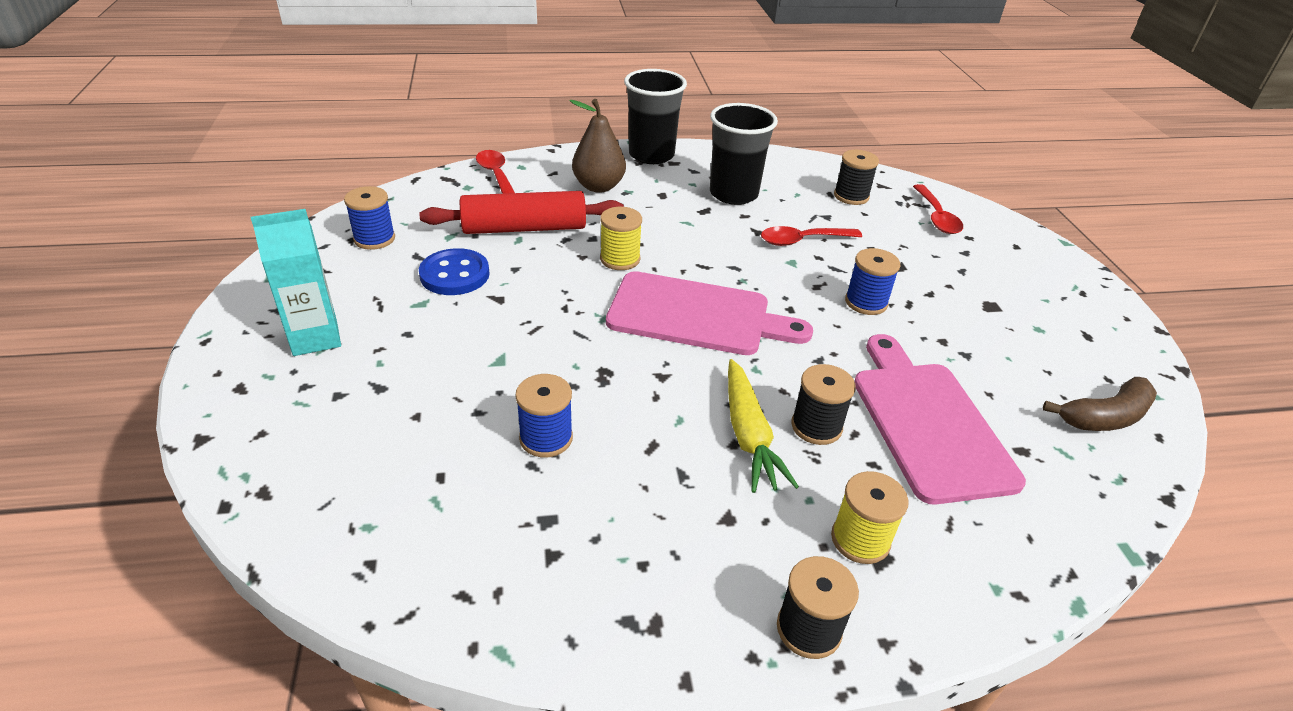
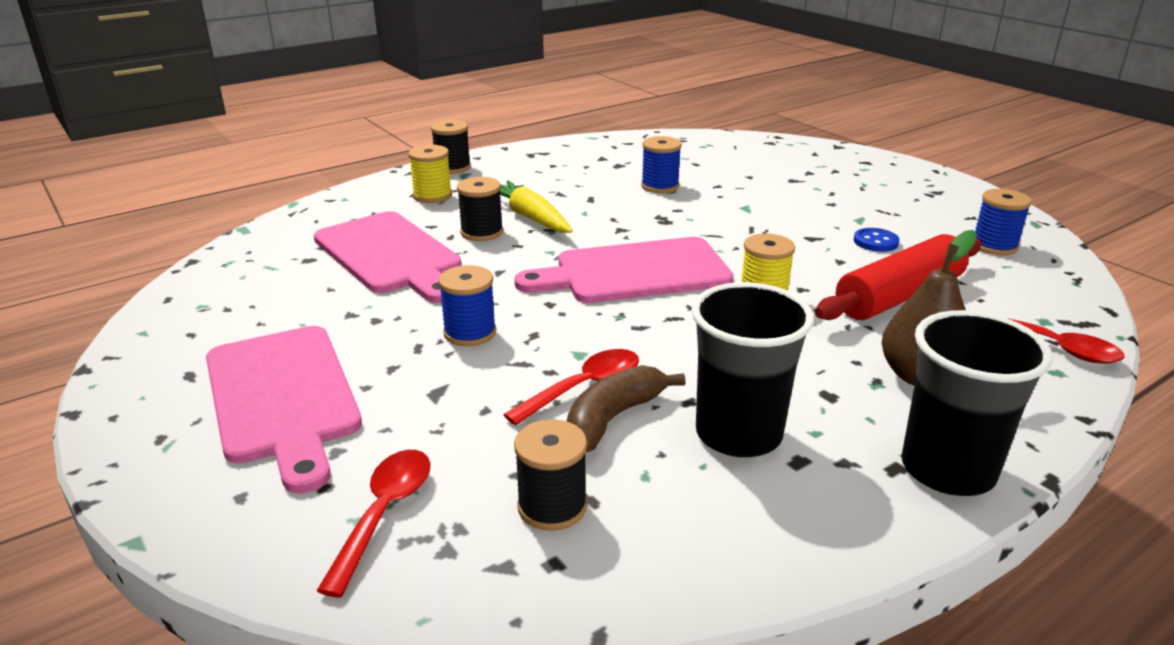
camera: 155 degrees right, 10 degrees down
(315, 338) = (880, 187): turquoise carton -> none
(455, 275) = (875, 242): blue button -> blue button, size x0.62
(936, 217) = (384, 513): red spoon -> red spoon turned 45 degrees clockwise
(1007, 295) = (283, 397): none -> pink cutting board
(1105, 417) = (216, 299): brown banana -> brown banana (612, 418)

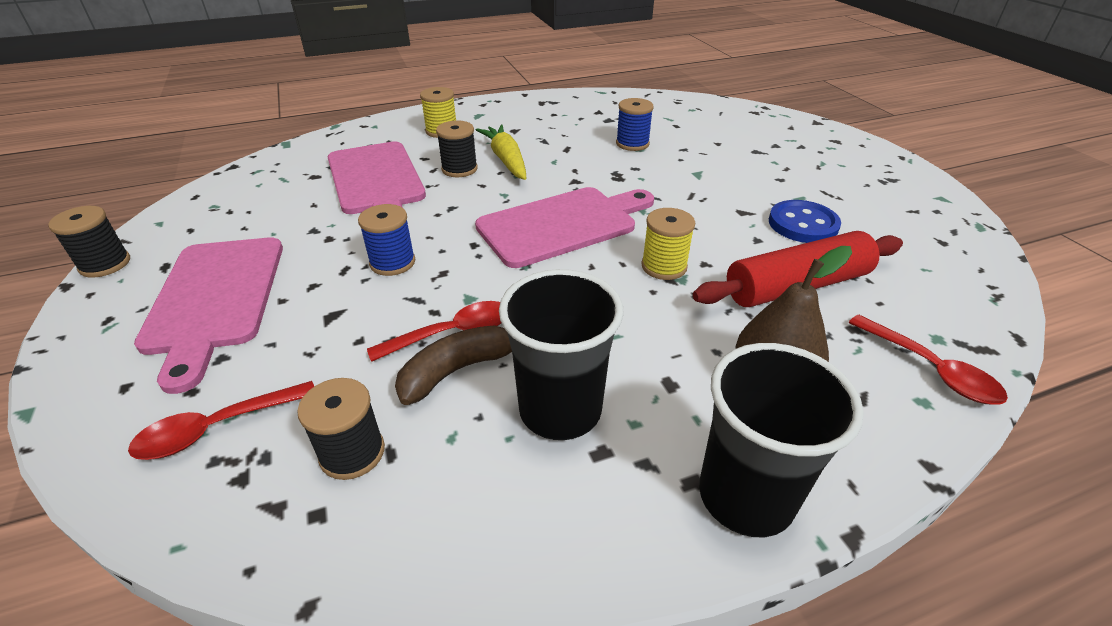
camera: 15 degrees right, 10 degrees up
(384, 513) = (216, 428): red spoon -> red spoon turned 150 degrees counterclockwise
(452, 167) = (472, 107): black spool -> black spool (105, 264)
(634, 272) = (562, 224): pink cutting board -> pink cutting board turned 150 degrees clockwise
(875, 242) = (803, 224): blue button -> blue button, size x1.62
(994, 246) = (923, 245): blue spool -> none

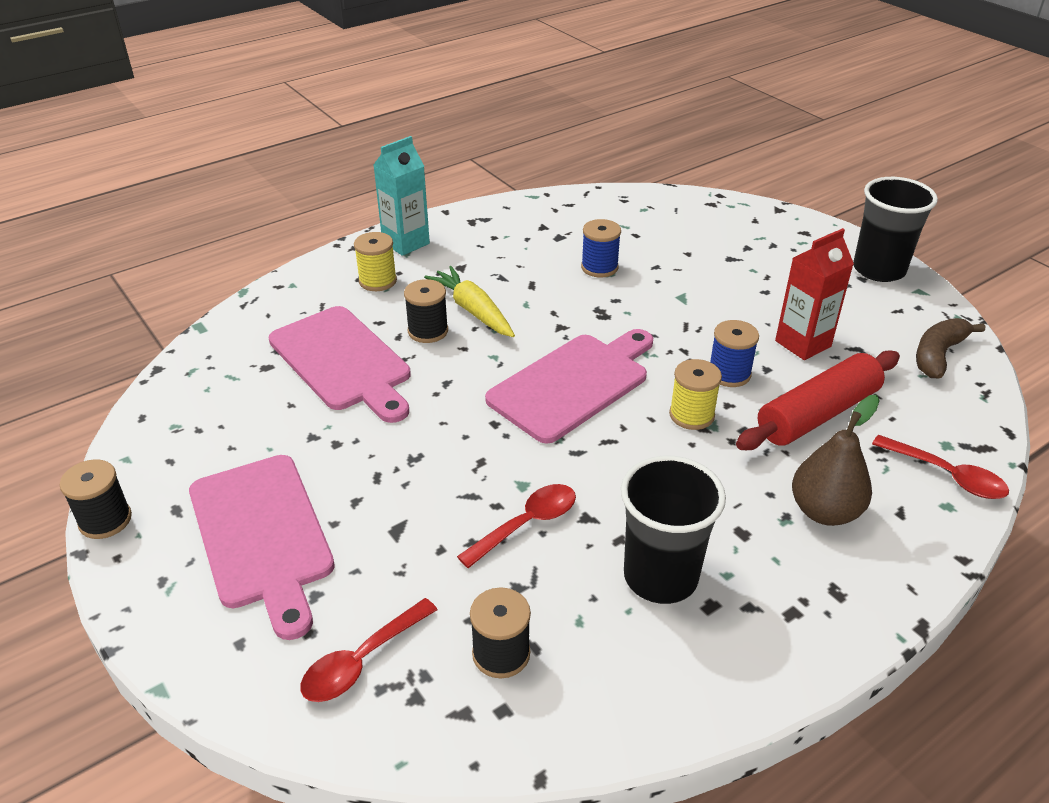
camera: 15 degrees left, 0 degrees up
(392, 262) = (423, 460): blue spool -> blue spool (729, 374)
(458, 370) = (552, 559): brown banana -> brown banana (938, 355)
(480, 110) = (406, 243): none -> turquoise carton
(745, 496) = (836, 615): black cup -> black cup (879, 270)
(803, 224) = (803, 344): blue button -> red carton

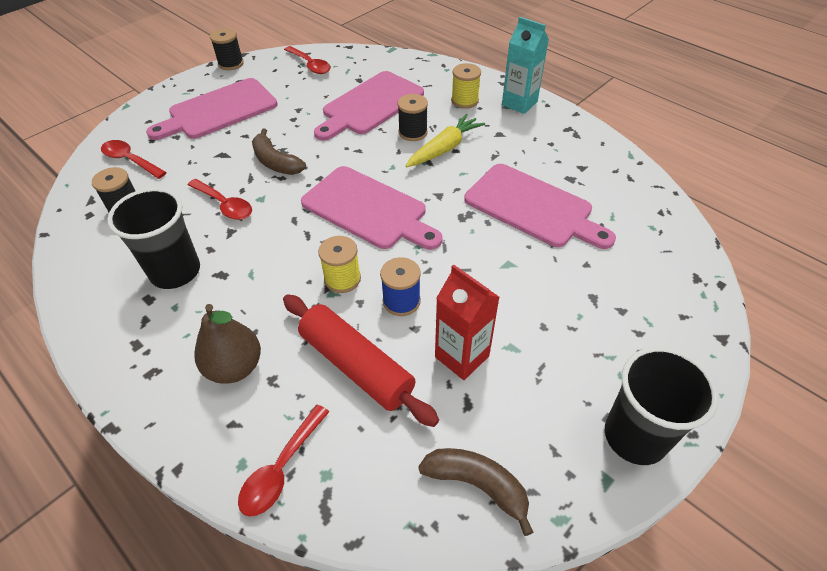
camera: 80 degrees right, 10 degrees up
(186, 416) = (310, 65): none -> red spoon
(442, 466) = (275, 162): none -> brown banana
(599, 267) = (533, 207): blue spool -> pink cutting board

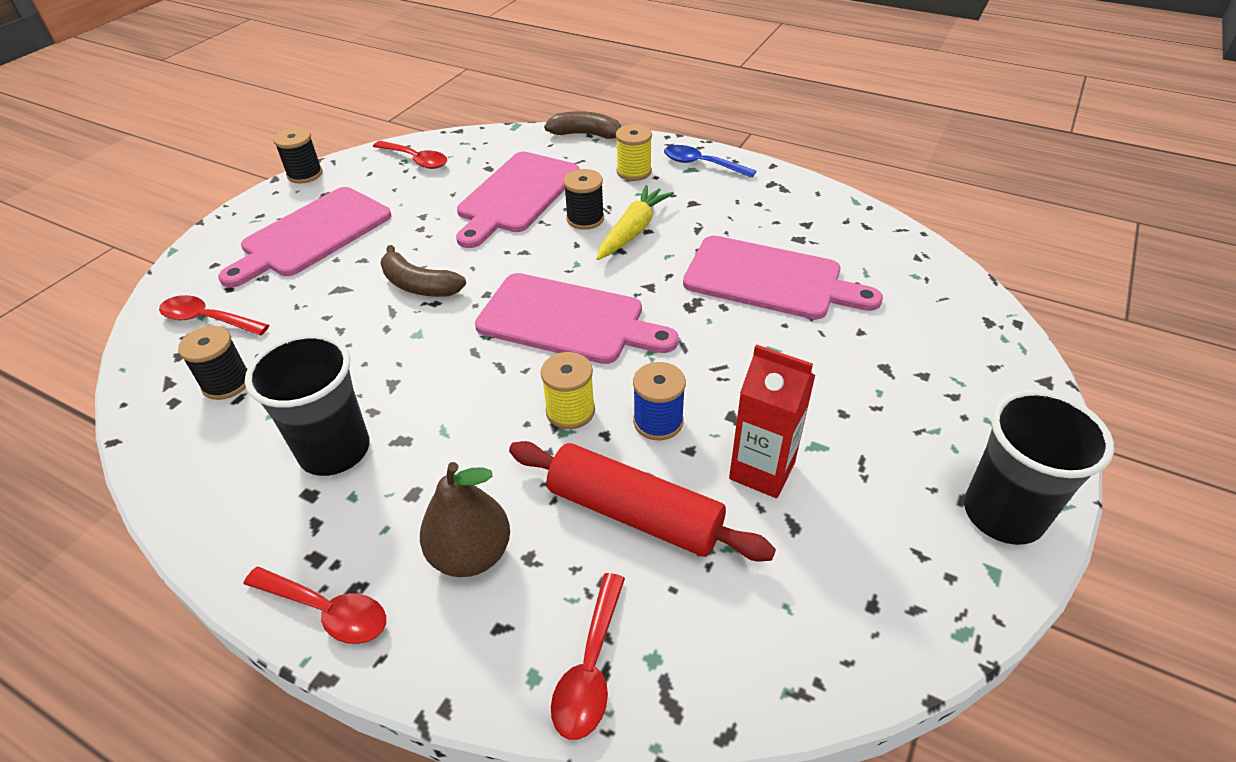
camera: 15 degrees left, 5 degrees down
(224, 205) = (370, 351): red spoon -> red spoon (327, 611)
(477, 485) = (848, 619): brown banana -> brown banana (586, 135)
(519, 103) = (701, 164): turquoise carton -> blue spoon

